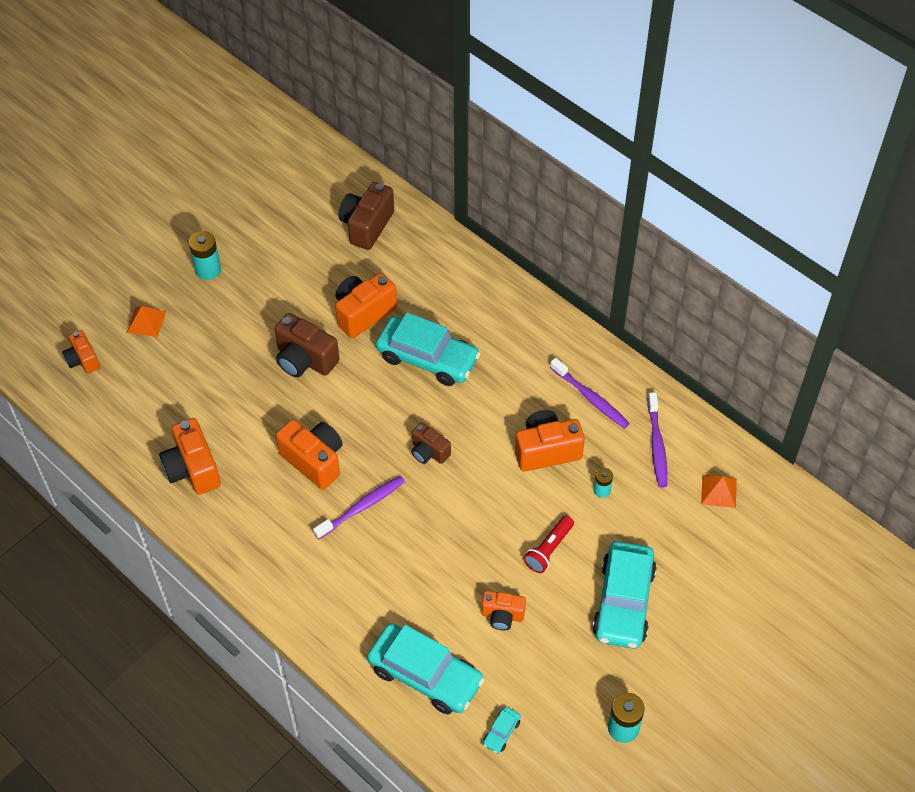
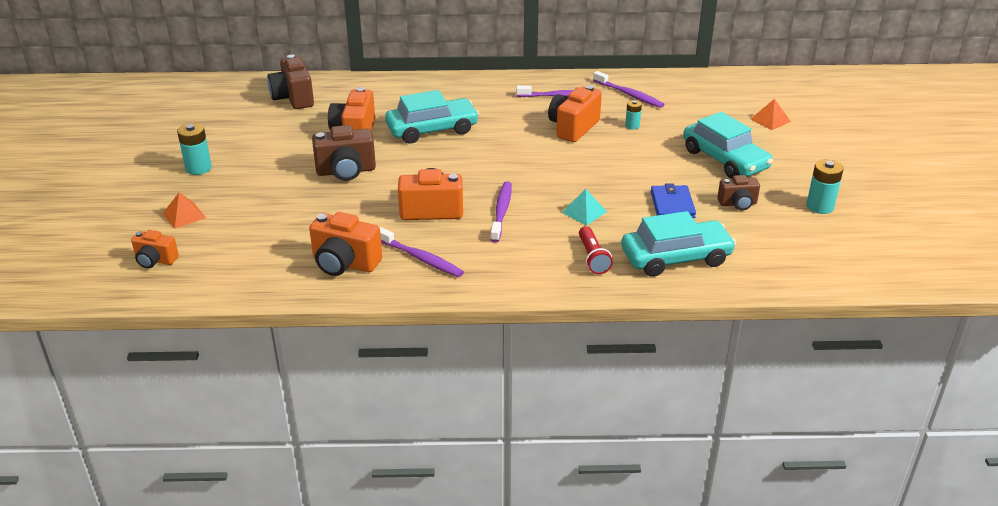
camera: 45 degrees left, 20 degrees down
(247, 509) = (420, 258): none -> purple toothbrush
(422, 562) = (584, 212): none -> turquoise pyramid
(429, 452) = (503, 165): brown camera -> brown camera (737, 204)
(501, 732) = (764, 252): turquoise car -> none
(502, 616) = (672, 205): orange camera -> blue wallet
(548, 549) = (647, 164): red flashlight -> red flashlight (592, 258)
(719, 491) = (692, 94): orange pyramid -> orange pyramid (770, 120)

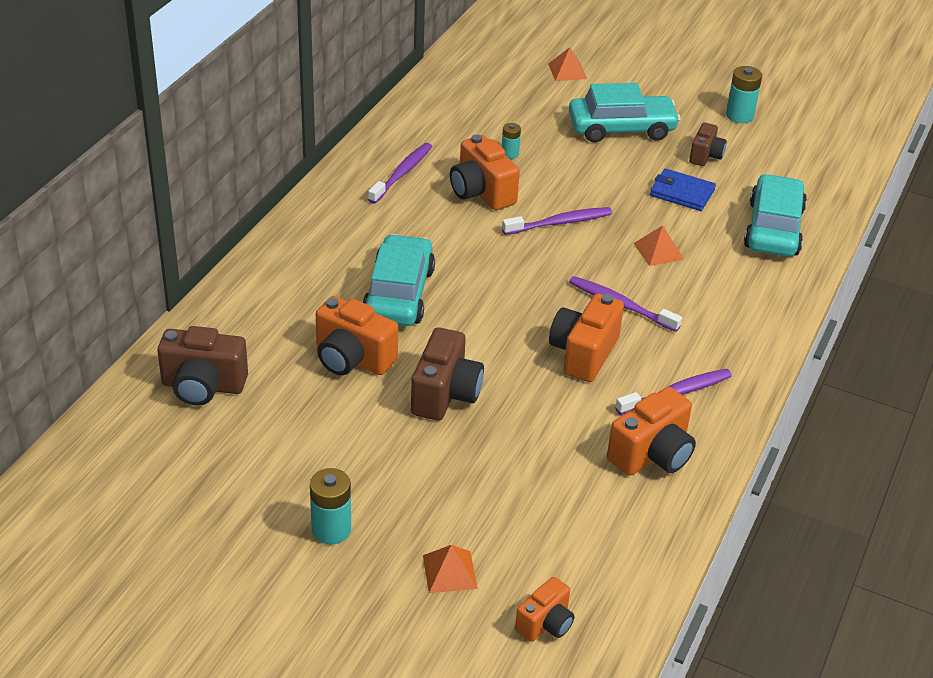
camera: 65 degrees left, 5 degrees up
(584, 212) = (658, 251): turquoise pyramid -> orange pyramid
(592, 258) = (744, 277): red flashlight -> none
(629, 95) = (440, 128): purple toothbrush -> purple toothbrush (559, 223)

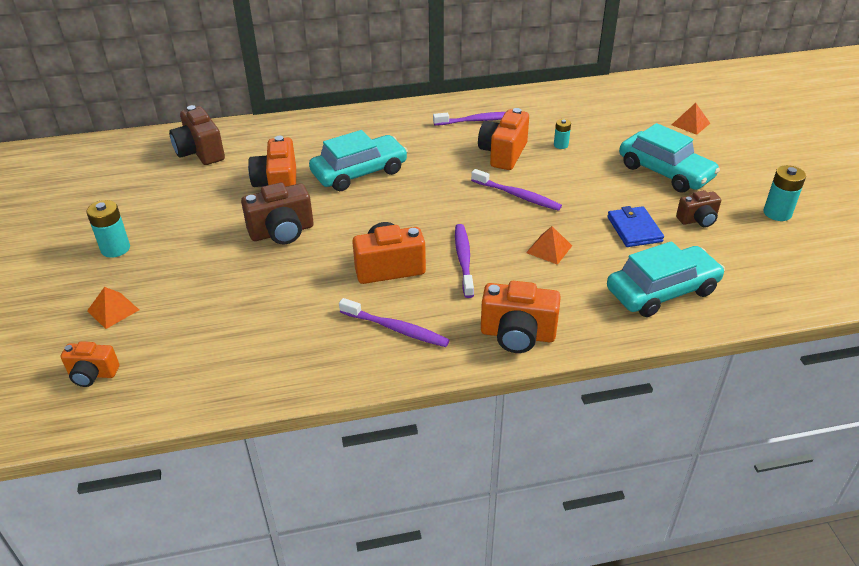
camera: 55 degrees right, 0 degrees up
(652, 454) = (314, 347): orange camera -> orange camera (517, 335)

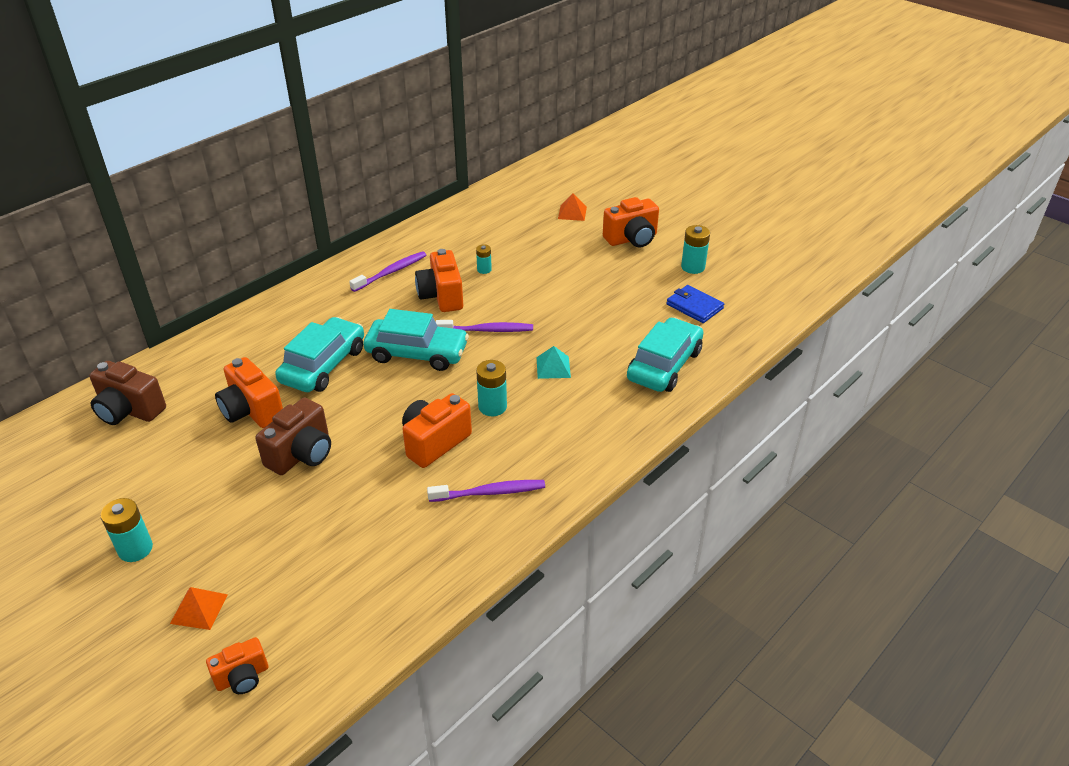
camera: 35 degrees left, 0 degrees up
(463, 260) = (492, 407): purple toothbrush -> turquoise battery
(517, 335) = (590, 450): orange camera -> orange camera (632, 239)
(549, 249) = (553, 367): orange pyramid -> turquoise pyramid
(634, 229) = (604, 322): blue wallet -> blue wallet (694, 306)
(665, 172) = (587, 263): turquoise car -> turquoise car (417, 353)
(697, 220) = (643, 295): brown camera -> none

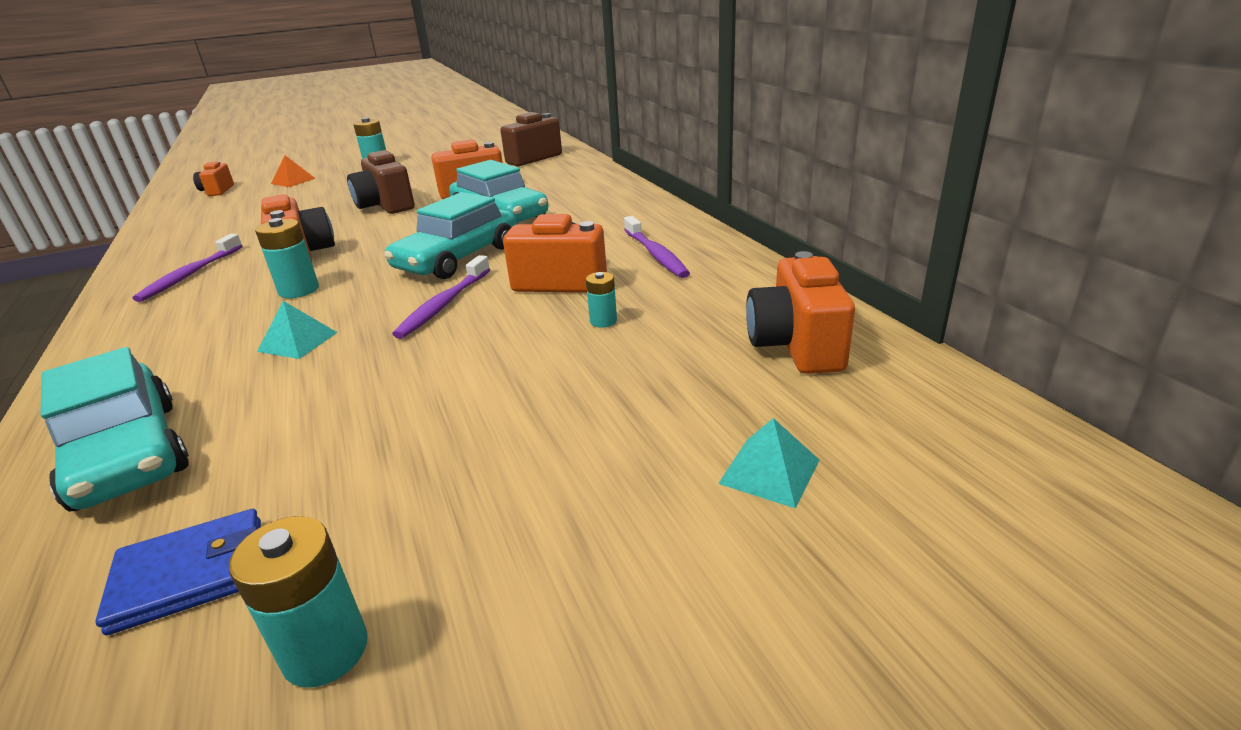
camera: 115 degrees right, 10 degrees down
(572, 212) = (769, 471): orange pyramid -> turquoise pyramid
(632, 239) = (570, 553): orange camera -> orange camera (796, 346)

